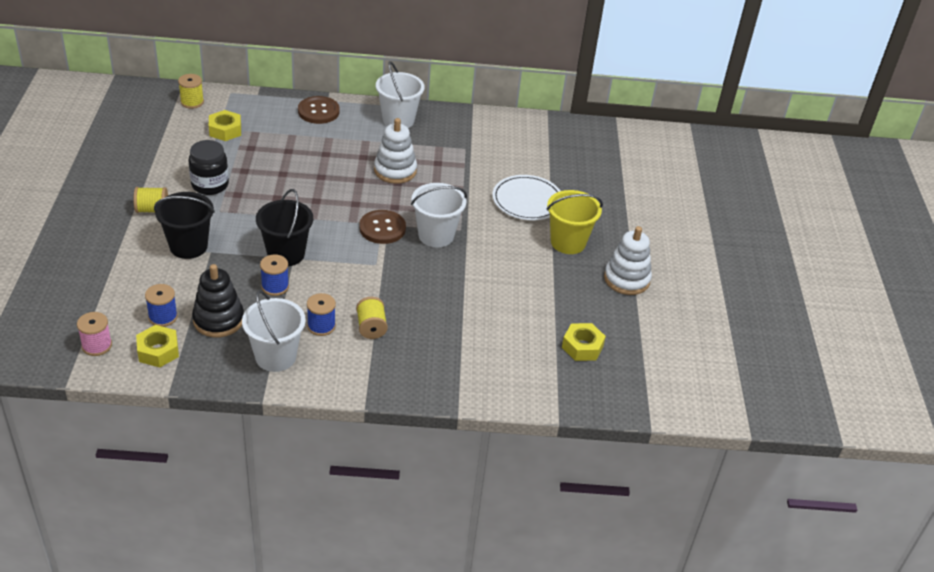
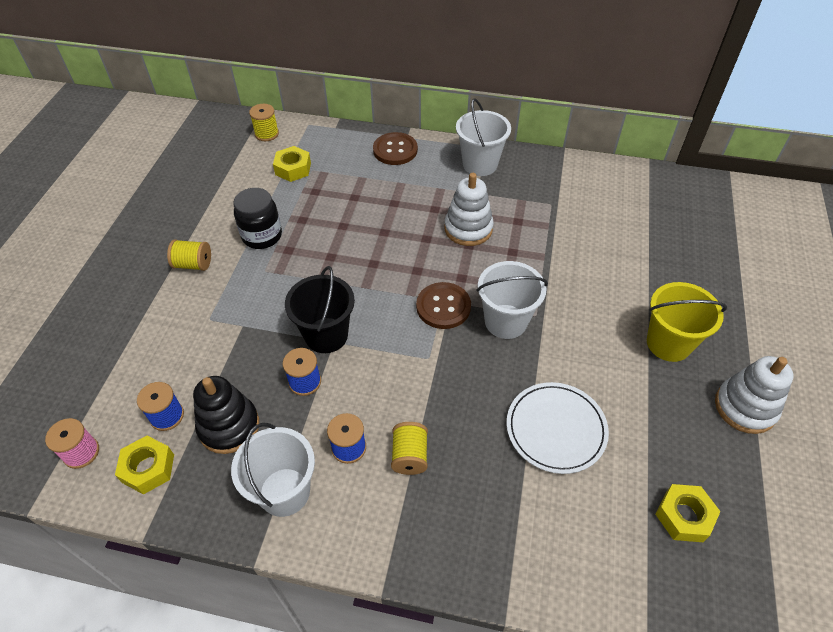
camera: 15 degrees right, 10 degrees up
(188, 246) = (220, 316): black bucket -> none
(527, 200) = (620, 279): white plate -> white plate (556, 429)

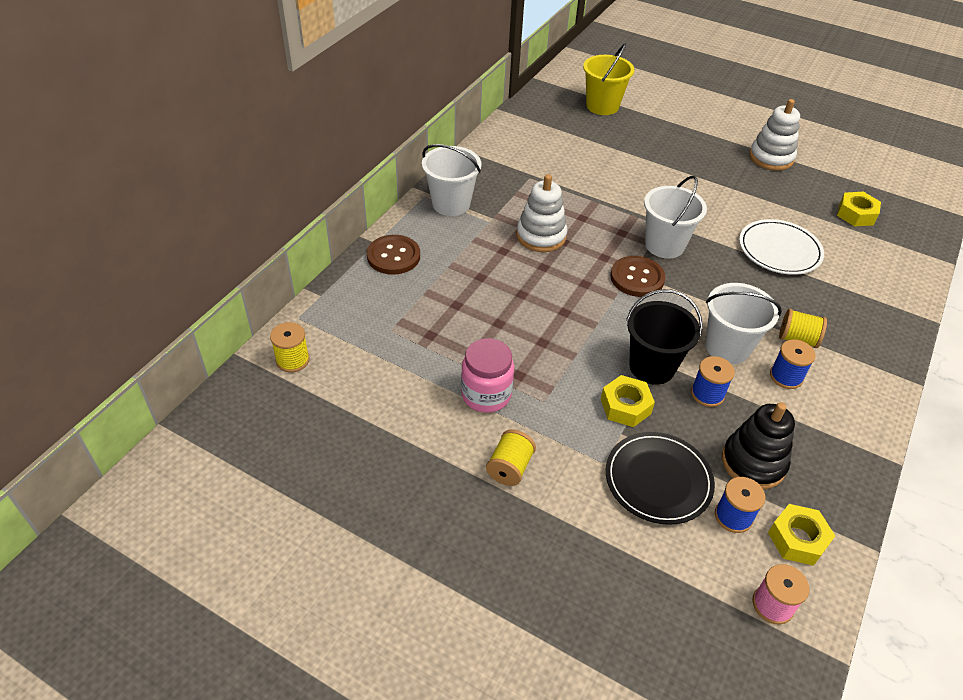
camera: 75 degrees left, 5 degrees down
(197, 357) = (658, 480): none -> black plate
(262, 236) = (486, 395): black jar -> pink jar
(284, 492) = (829, 430): white bucket -> white bucket (727, 347)
(293, 169) = (378, 347): yellow nut -> yellow nut (625, 406)
(668, 343) = (707, 170): yellow bucket -> yellow bucket (602, 106)

